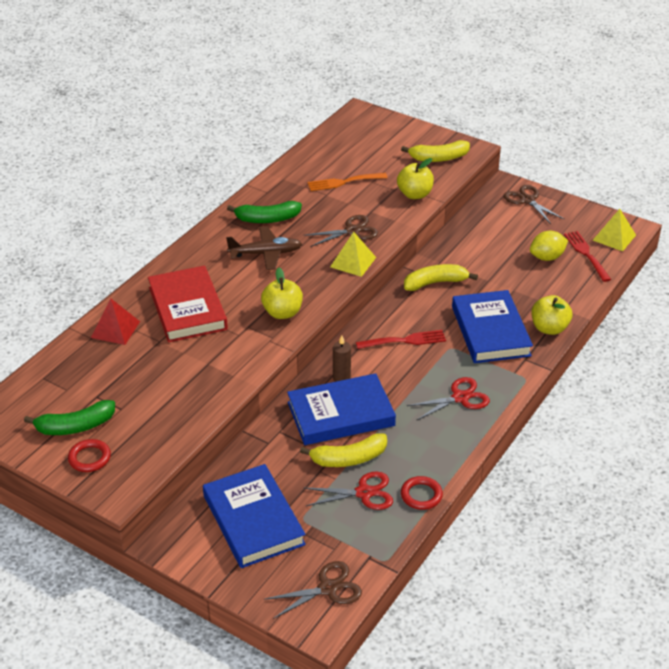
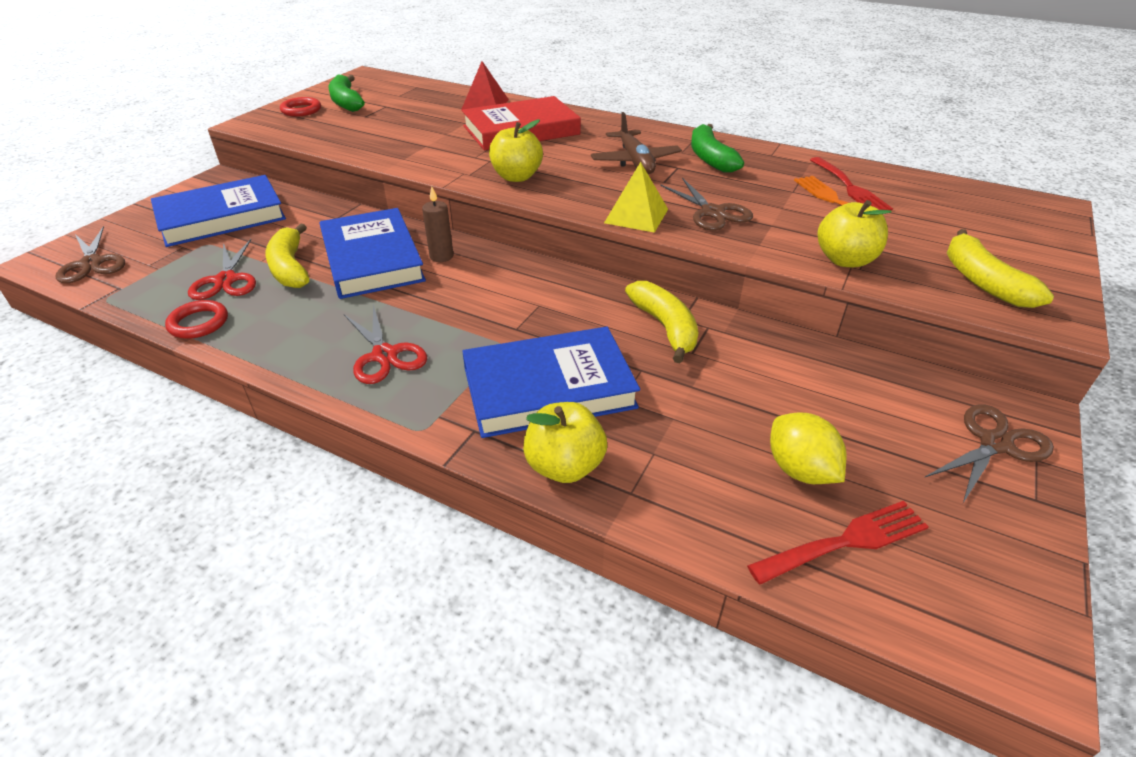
camera: 85 degrees right, 0 degrees up
(405, 341) = (518, 302): red fork -> red fork (849, 187)
(614, 237) = (949, 607): yellow pyramid -> none

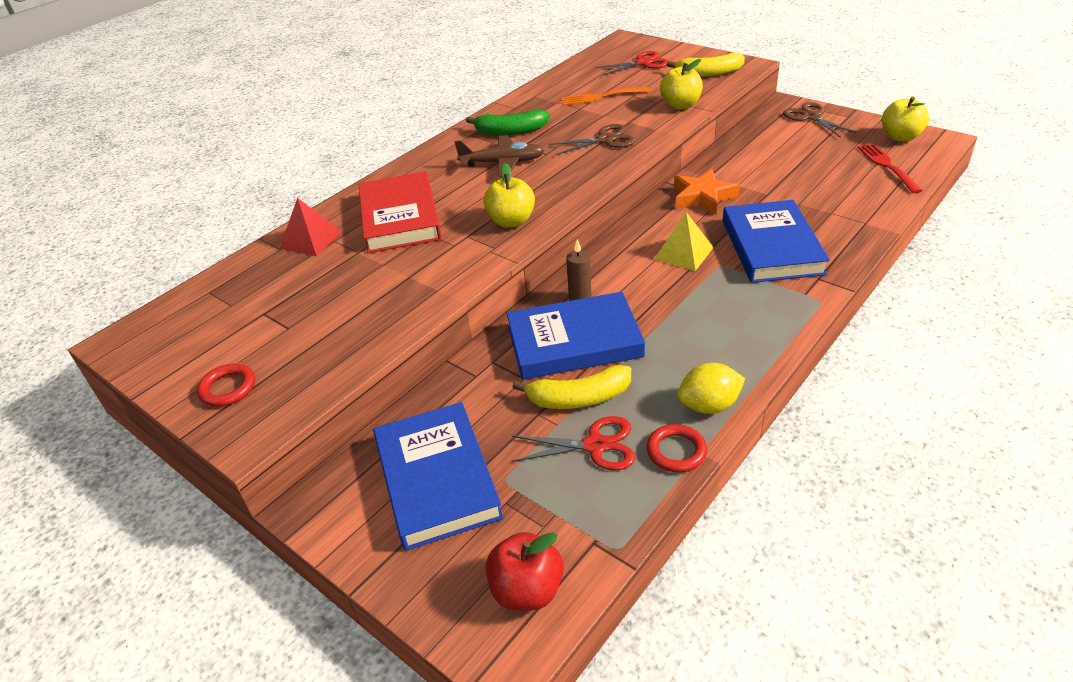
camera: 75 degrees left, 0 degrees up
(91, 263) = (527, 590): brown scissors -> red apple
(346, 102) = (225, 348): green banana -> none
(384, 355) = (732, 324): red scissors -> red scissors (643, 63)
(564, 466) = (847, 243): yellow apple -> yellow apple (900, 137)
(636, 216) = (603, 169): yellow pyramid -> yellow pyramid (683, 253)
(665, 327) = (703, 197): yellow banana -> orange star
(800, 470) = (838, 170): yellow lemon -> yellow lemon (709, 405)
(849, 187) = (581, 89): red fork -> none

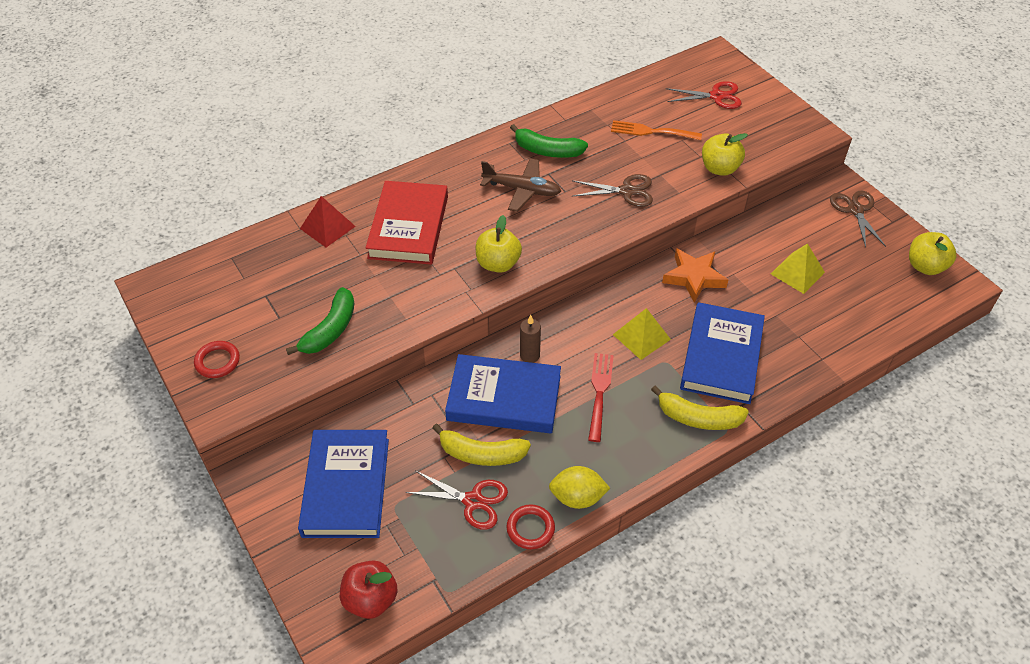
camera: 15 degrees right, 10 degrees up
(354, 322) = (330, 330): none -> green banana
(709, 73) = (772, 133): yellow banana -> yellow banana (698, 418)
(794, 169) = (797, 273): none -> yellow pyramid
(887, 166) = (887, 298): red fork -> red fork (599, 392)

